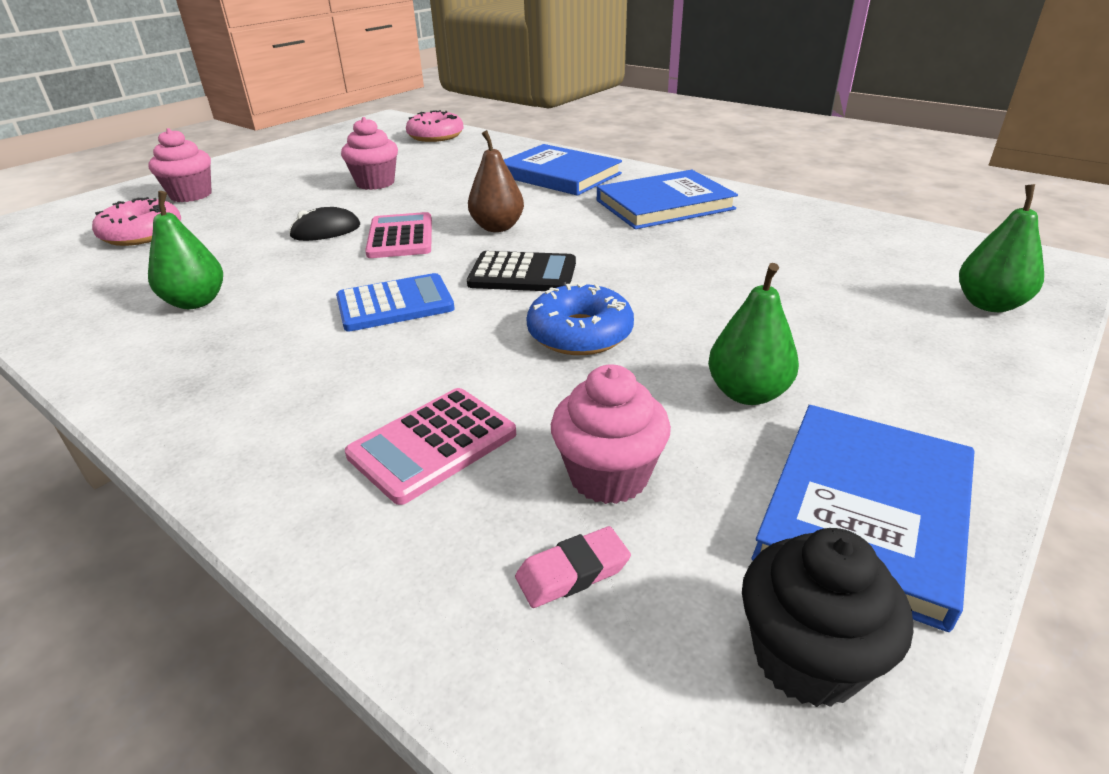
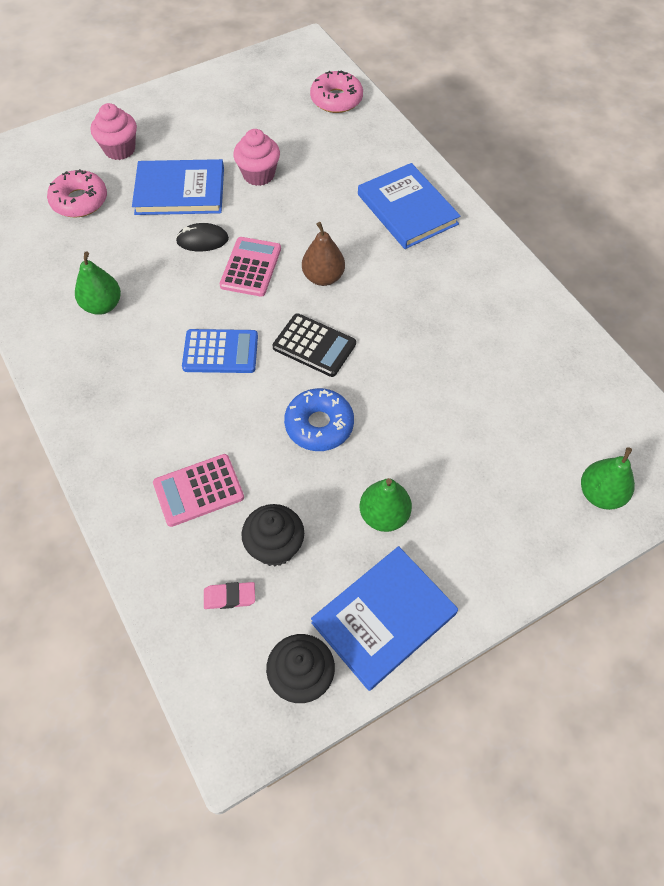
camera: 20 degrees right, 25 degrees up
(608, 476) = (275, 547): pink cupcake -> black cupcake
(664, 205) = (463, 287): blue book -> blue book (180, 191)

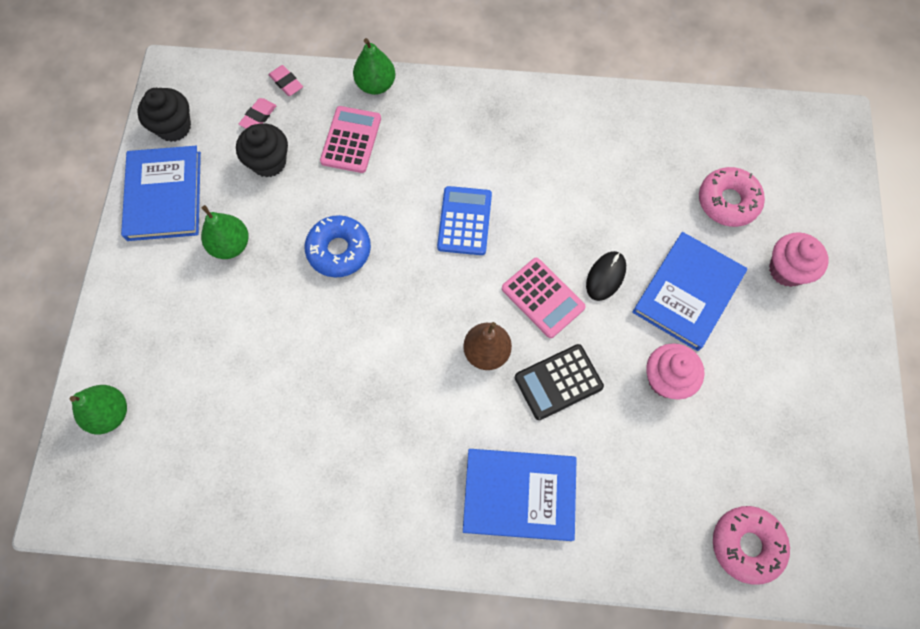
camera: 125 degrees right, 10 degrees up
(102, 305) = (579, 161): green pear -> green pear (376, 85)
(168, 600) = (286, 82): none -> pink eraser
(220, 352) = (464, 221): blue calculator -> blue calculator turned 150 degrees clockwise
(314, 345) = (416, 295): black calculator -> black calculator (558, 382)

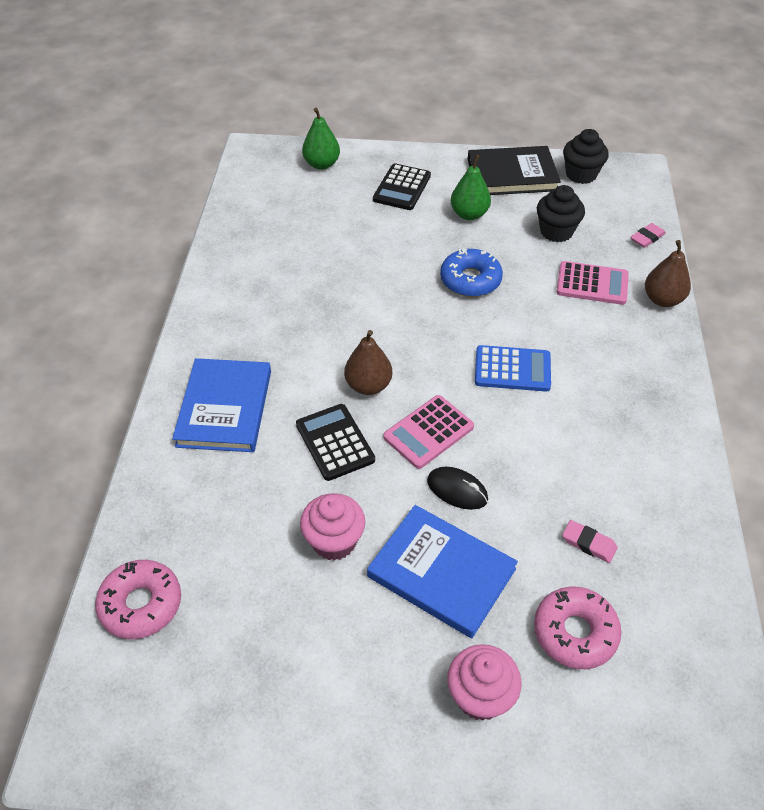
camera: 90 degrees right, 20 degrees down
(164, 195) = (512, 175): blue book -> black book
(172, 316) = (402, 188): none -> black calculator
(258, 117) = (604, 222): pink eraser -> pink eraser (588, 543)
(376, 85) = (662, 299): green pear -> brown pear

